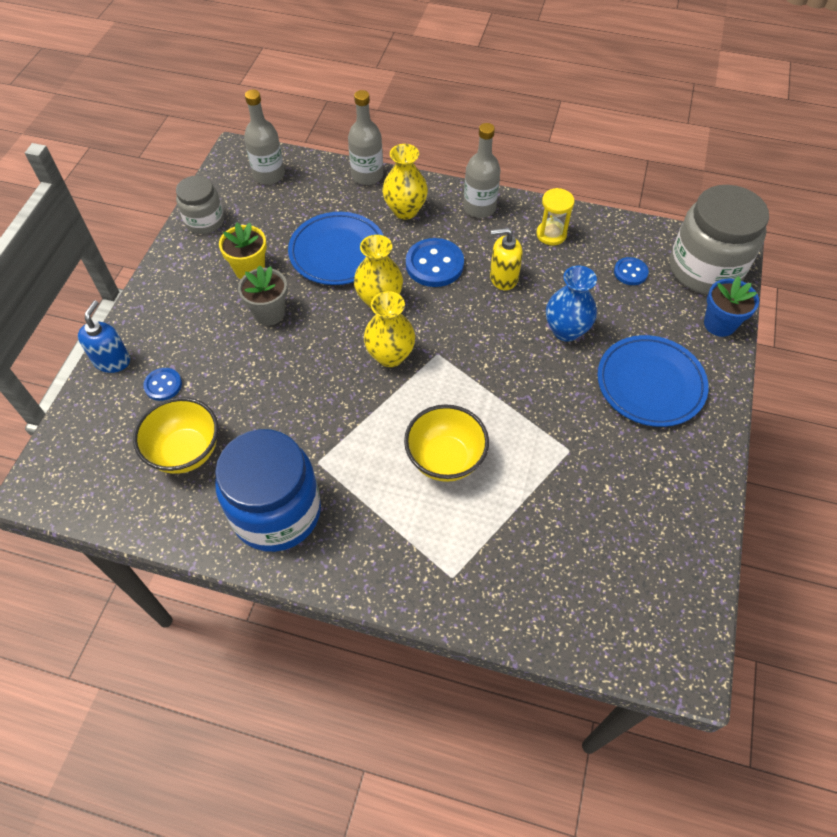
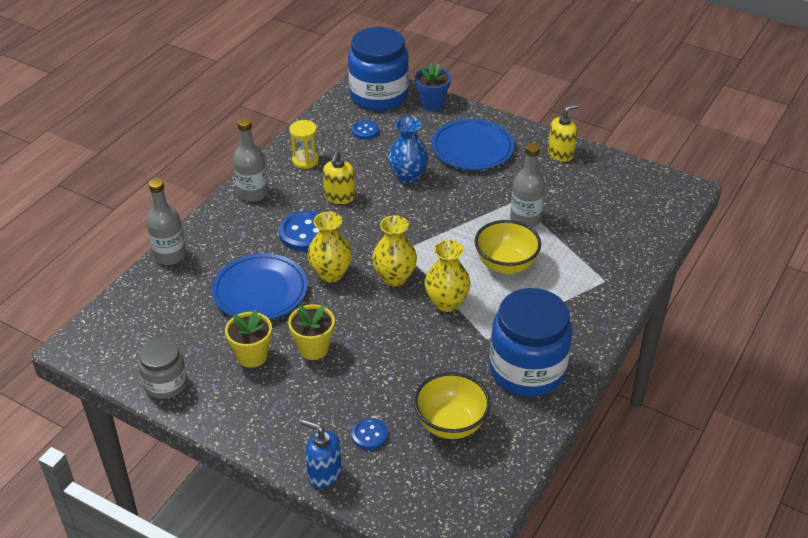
camera: 75 degrees left, 15 degrees down
(269, 175) = (126, 325): grey bottle -> grey bottle (525, 219)
(269, 313) = (313, 348): grey flower pot -> yellow flower pot
(405, 210) = (231, 238): yellow vase -> yellow vase (446, 302)
(691, 486) = (561, 153): none -> yellow soap dispenser
(705, 269) = (379, 96): grey jar -> blue jar

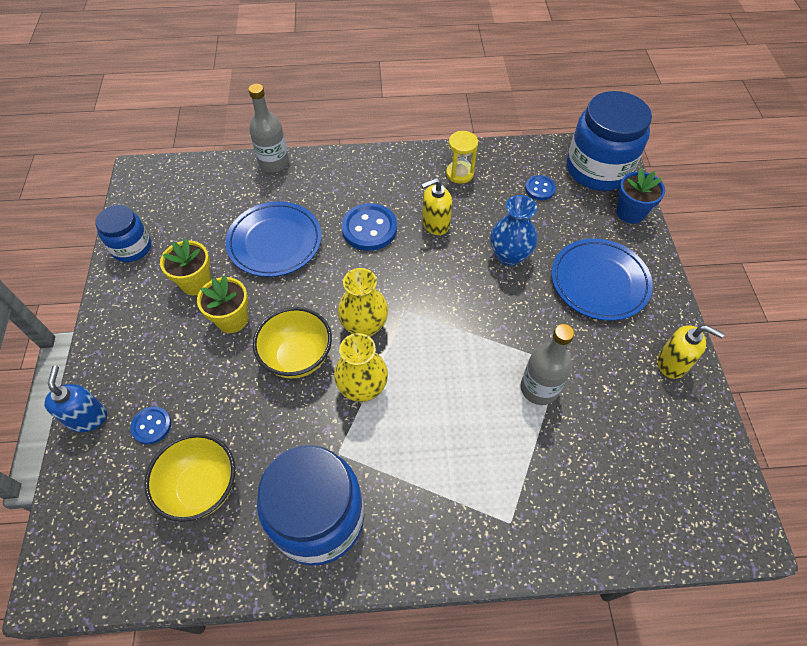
camera: 55 degrees right, 15 degrees up
(165, 384) = (132, 247): grey jar -> blue jar
(253, 193) = (387, 166): grey bottle -> none
(331, 273) = (333, 276): yellow vase -> none
(505, 265) = (455, 409): yellow bowl -> yellow bowl (297, 357)

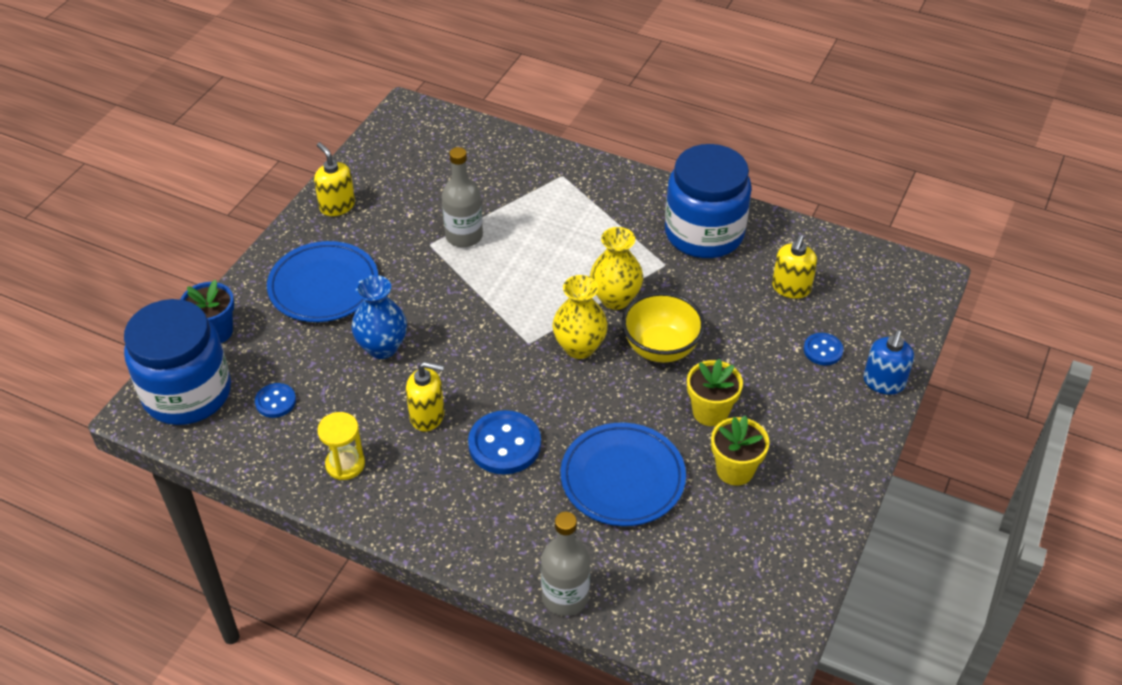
camera: 150 degrees left, 10 degrees down
(132, 247) = (799, 552): blue jar -> none
(202, 488) = (791, 288): yellow bowl -> yellow soap dispenser

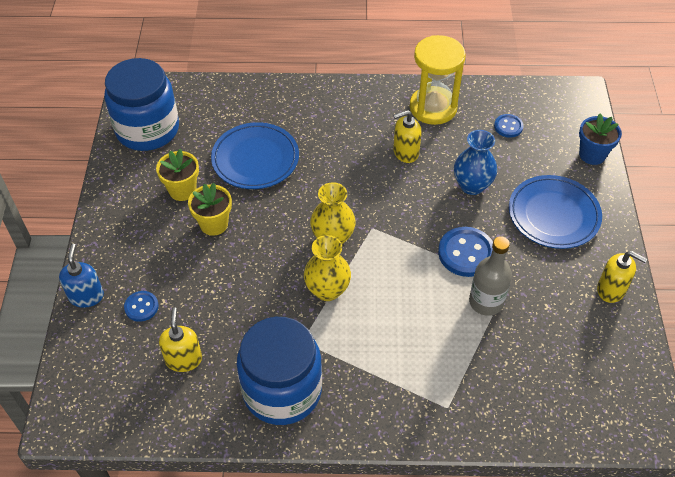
camera: 155 degrees right, 5 degrees up
(187, 393) = (566, 112): blue jar -> blue jar (147, 129)
(345, 464) = (433, 108): yellow hourglass -> yellow hourglass, size x1.80
(504, 444) = (343, 153): blue button -> blue button (466, 253)
(565, 597) = (257, 87): grey bottle -> none
(661, 348) = (271, 260): yellow bowl -> none

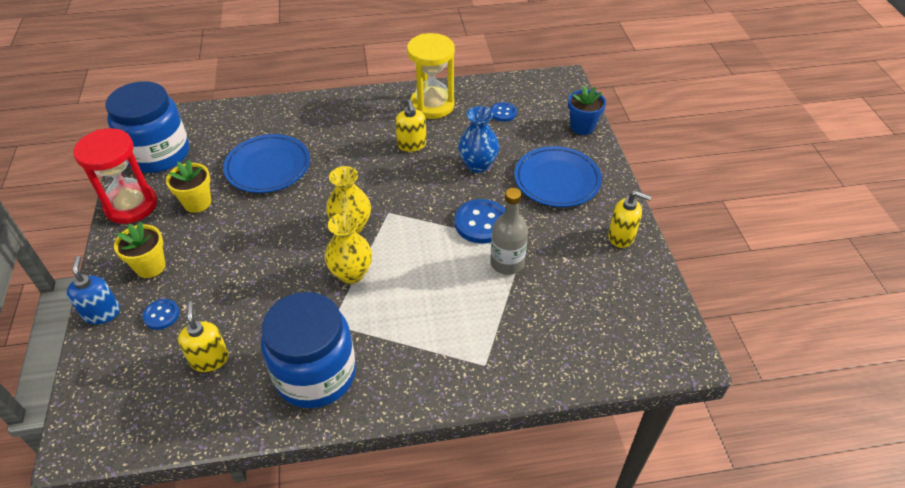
camera: 10 degrees left, 5 degrees down
(118, 184) = (131, 205): none -> red hourglass
(214, 224) = (231, 229): yellow flower pot -> yellow flower pot (150, 266)
(405, 152) = (412, 145): yellow soap dispenser -> yellow soap dispenser turned 75 degrees counterclockwise

